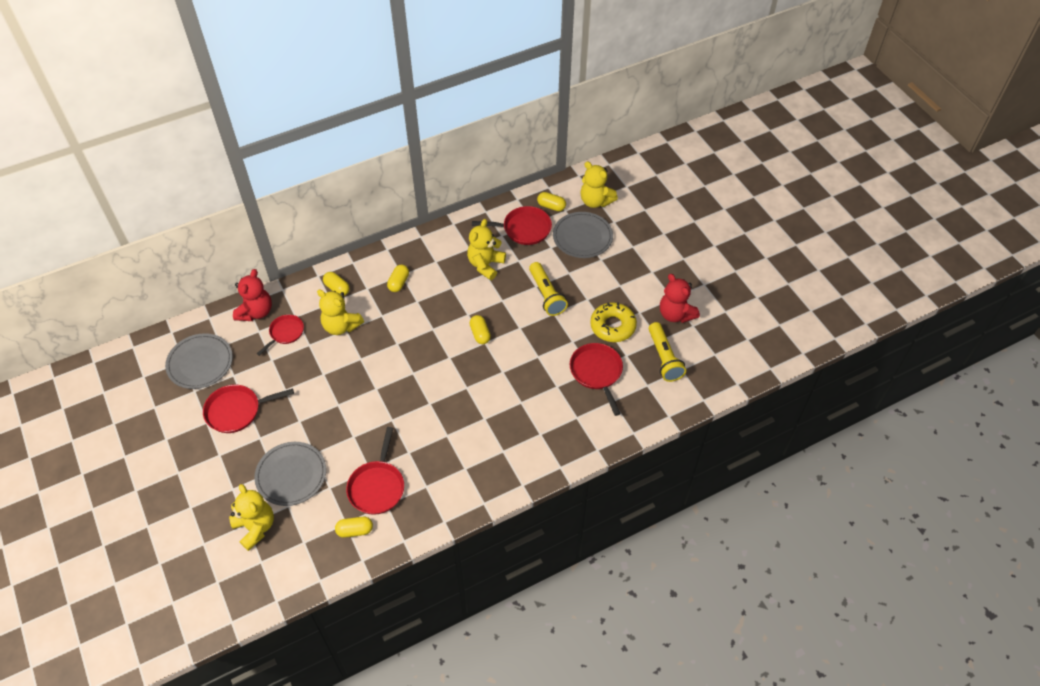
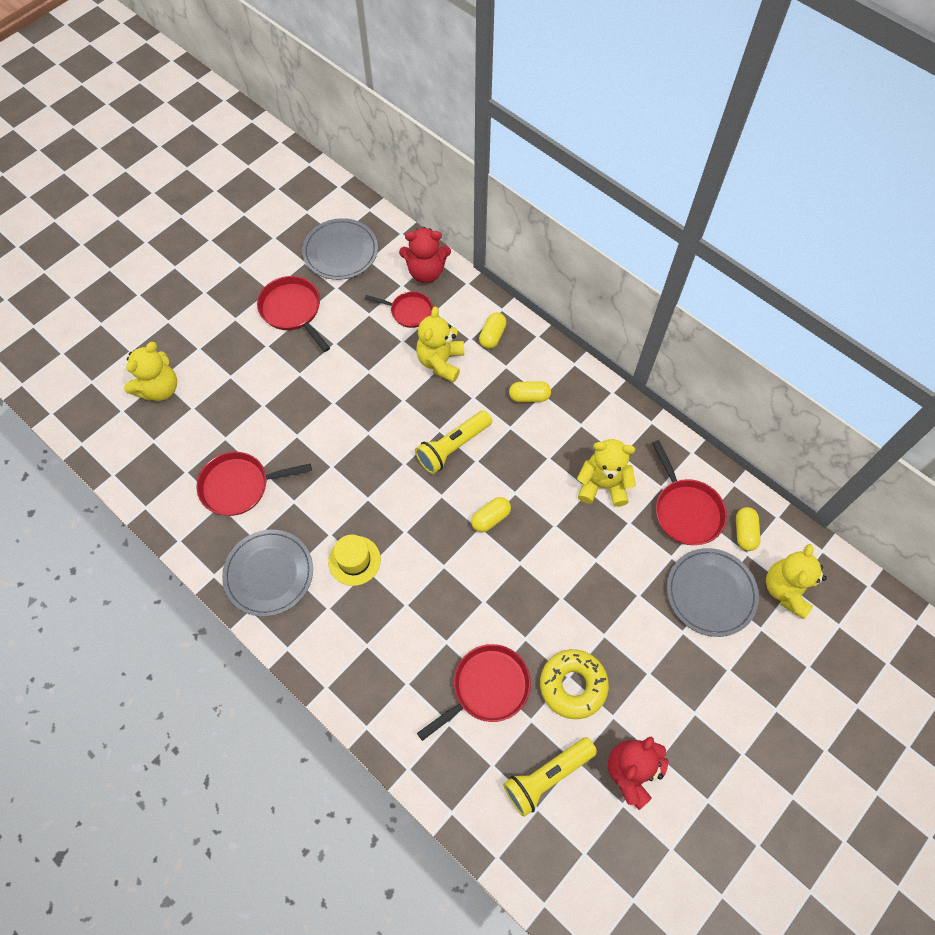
camera: 70 degrees right, 10 degrees up
(291, 475) = (230, 395): grey plate -> grey plate (269, 574)
(355, 530) = (179, 485): yellow capsule -> none
(474, 425) = (354, 560): none -> yellow hat
(546, 295) = (587, 579): yellow flashlight -> yellow flashlight (453, 447)

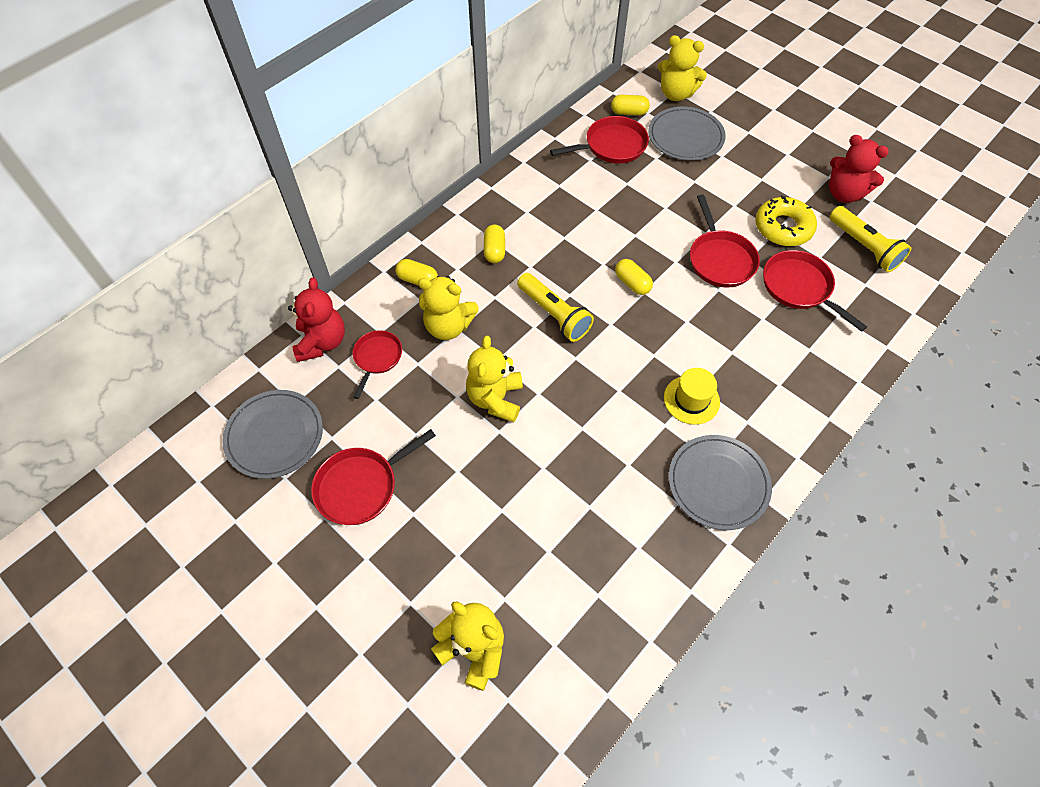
camera: 90 degrees left, 5 degrees down
(239, 486) = (613, 527): red pan -> red pan (720, 259)
(602, 485) = (590, 199): yellow teddy bear -> yellow teddy bear (495, 399)

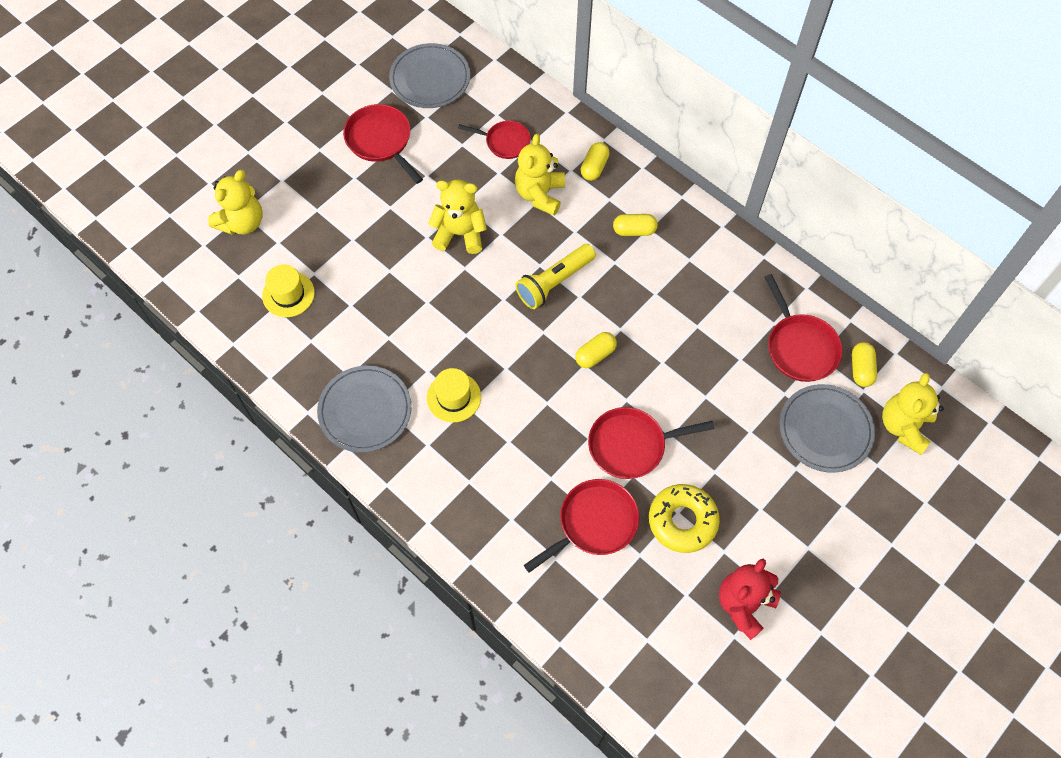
camera: 90 degrees right, 5 degrees up
(322, 342) = (522, 100): red teddy bear -> none
(578, 579) = (288, 294): none -> yellow hat
(864, 247) = (657, 609): yellow flashlight -> none

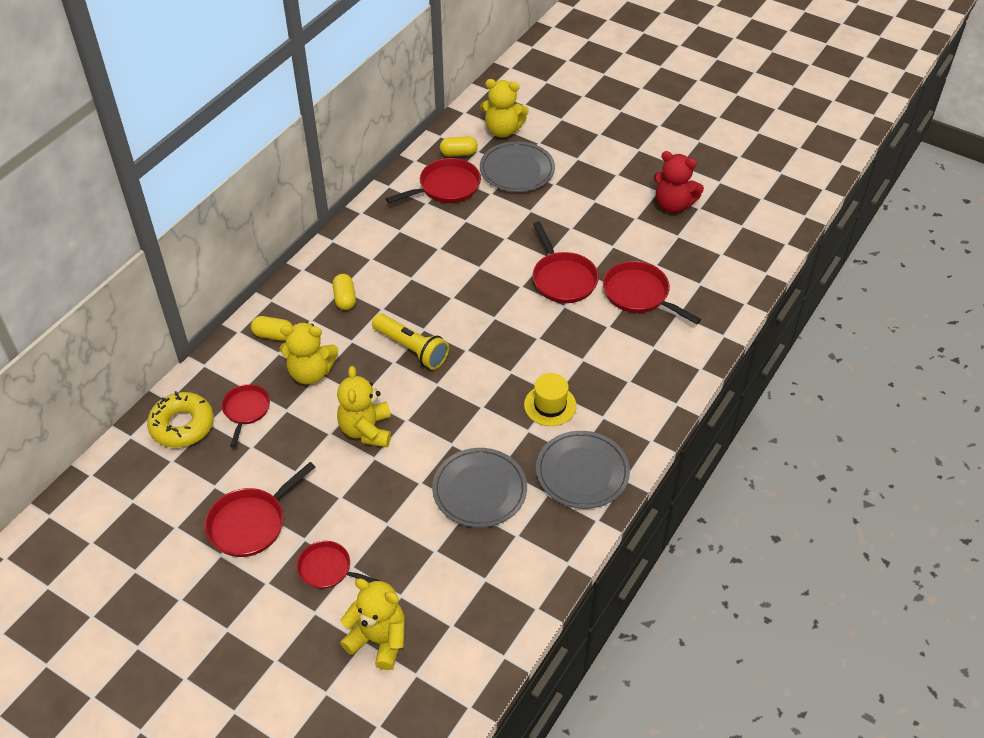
camera: 100 degrees left, 15 degrees down
(288, 294) = (465, 569): yellow hat -> none
(319, 192) = (328, 569): none -> red pan
(430, 79) = (158, 492): grey plate -> grey plate (479, 490)
(595, 355) = (482, 311): yellow capsule -> none
(682, 521) = (619, 243): yellow donut -> yellow donut (182, 425)

